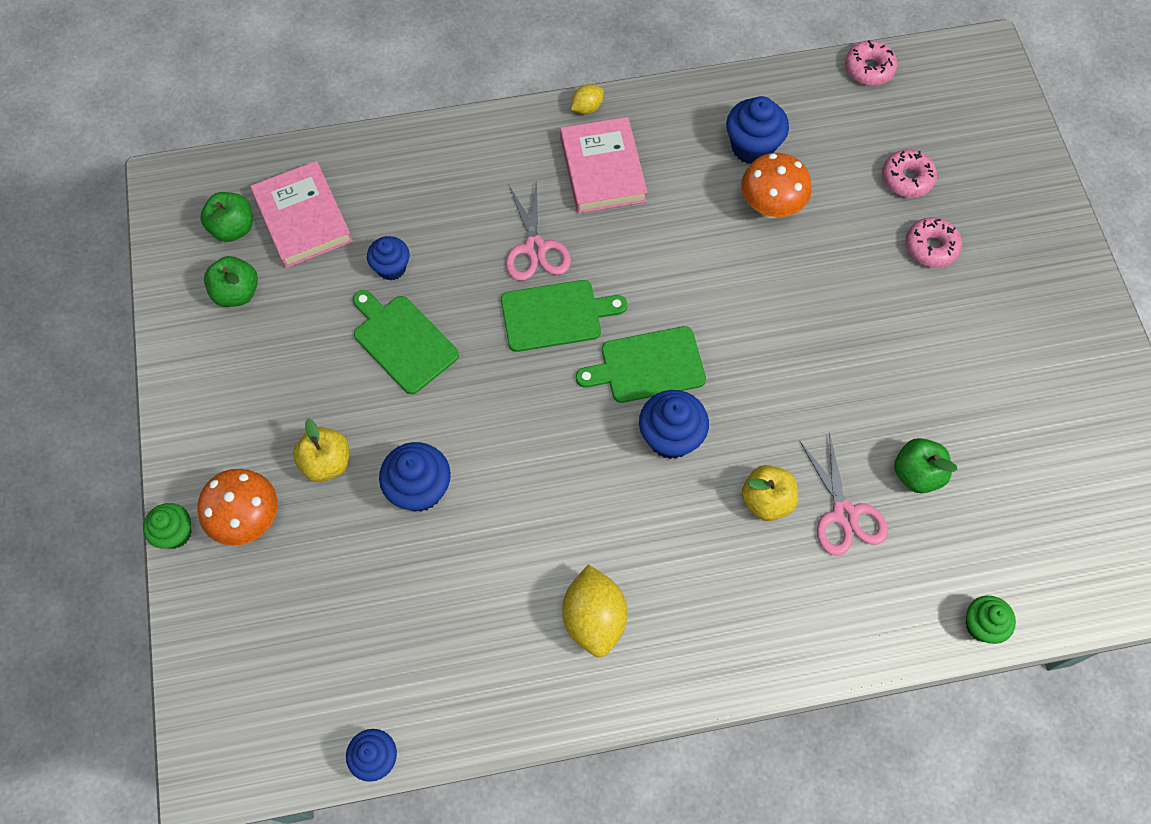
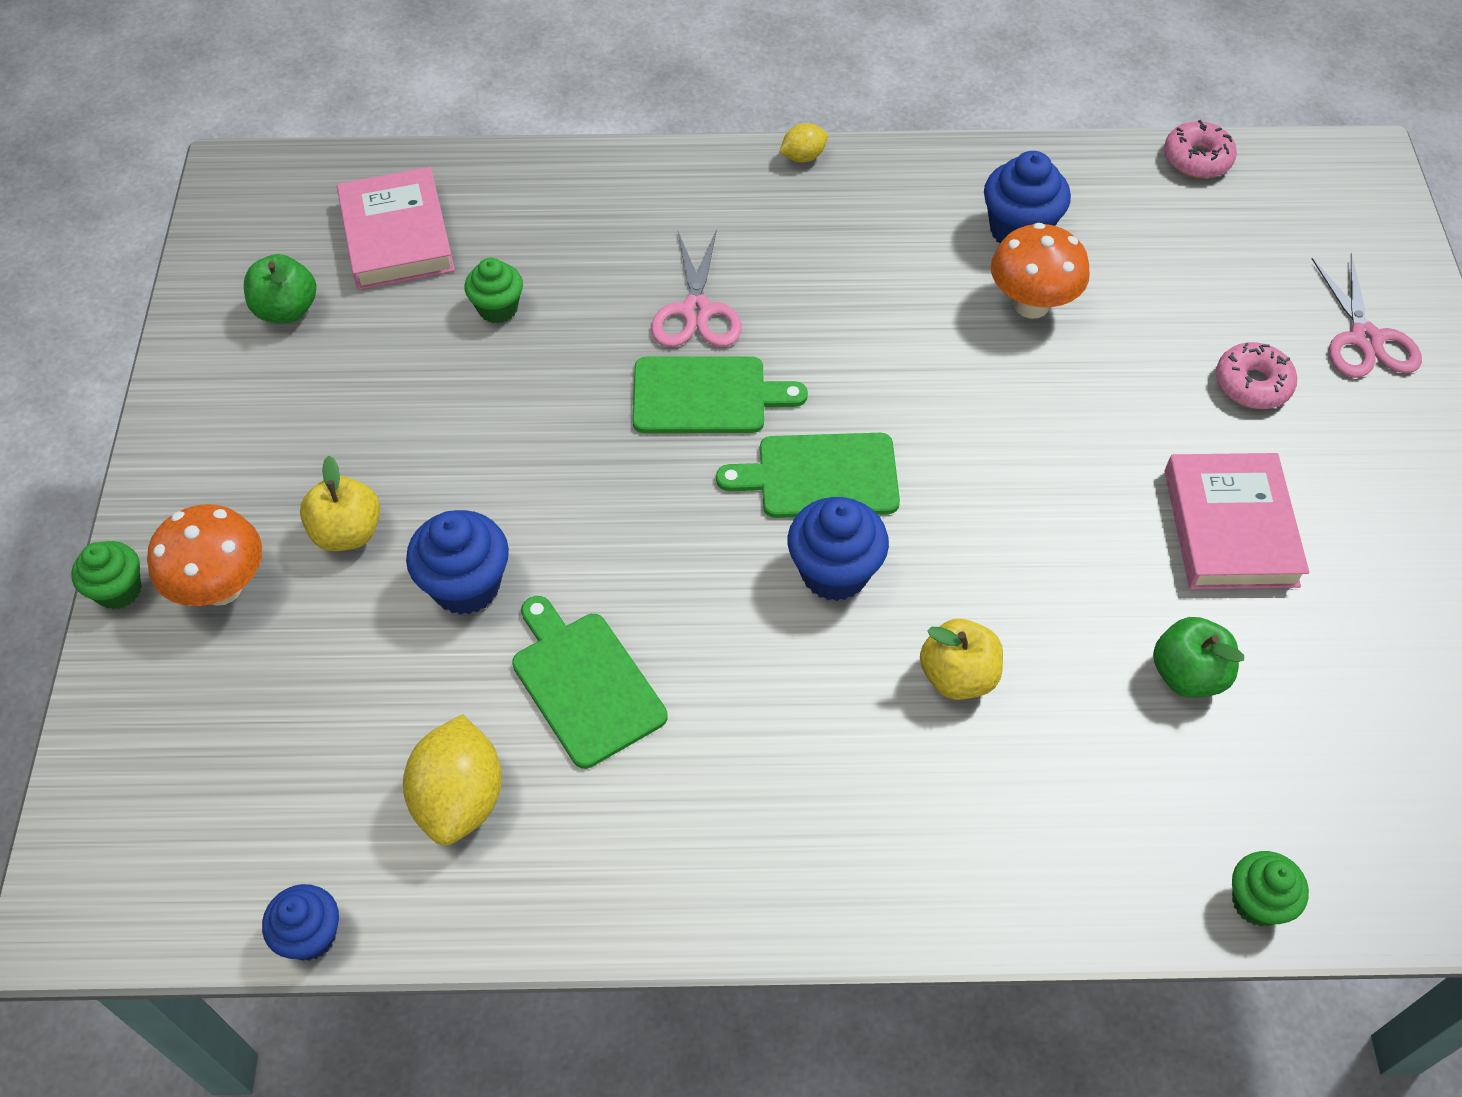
camera: 10 degrees right, 10 degrees down
(233, 228) = (304, 235): green apple -> none
(391, 268) = (498, 308): blue cupcake -> green cupcake
(402, 341) = (490, 398): green cutting board -> green cutting board (584, 684)
(594, 618) = (673, 796): yellow lemon -> yellow lemon (460, 799)
(602, 169) = (808, 231): pink book -> pink book (1230, 527)
(844, 514) = (1070, 713): pink scissors -> pink scissors (1365, 339)
(907, 179) = (1230, 296): pink donut -> none

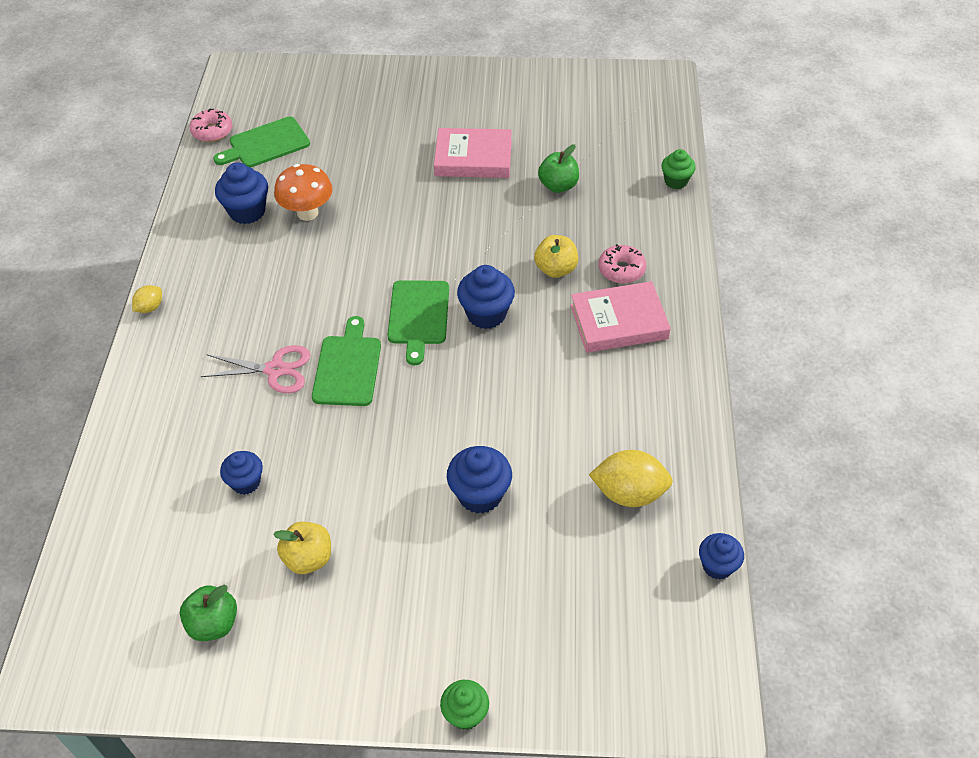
camera: 85 degrees left, 5 degrees down
(222, 588) = (469, 643): orange mushroom -> none
(347, 532) = (431, 566): yellow apple -> yellow apple (308, 558)
(397, 236) = (154, 551): pink book -> pink book (619, 322)
(498, 308) = (246, 482): green cupcake -> blue cupcake
(584, 684) = (554, 432): green cutting board -> green cutting board (266, 144)
(803, 157) = (150, 307): yellow lemon -> yellow lemon turned 60 degrees clockwise
(1252, 384) = (383, 136): pink donut -> pink donut (621, 270)
(1365, 339) = (361, 92): pink scissors -> none

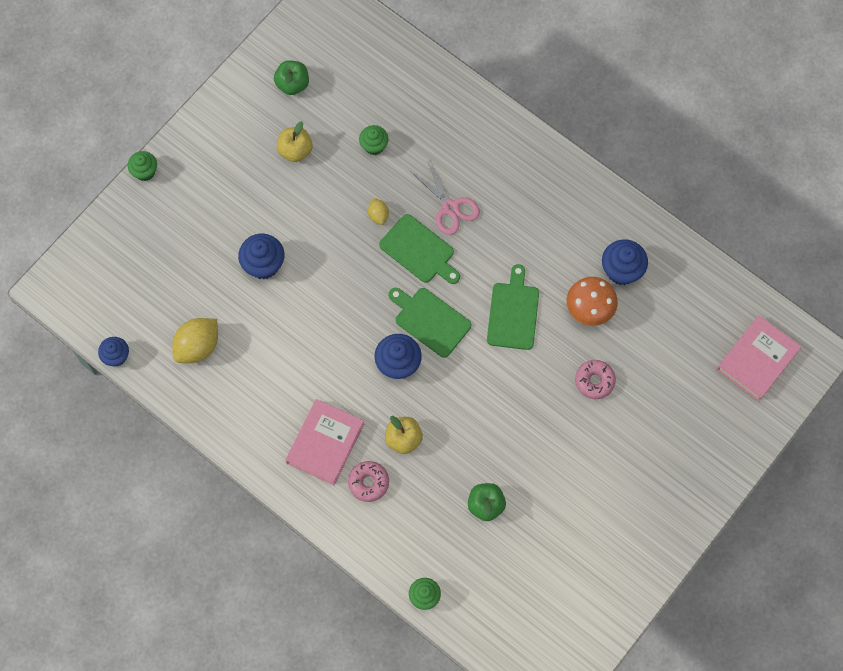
camera: 125 degrees right, 20 degrees up
(150, 307) = (566, 162): yellow lemon -> yellow lemon (378, 215)
(212, 131) = (739, 295): pink donut -> pink donut (594, 381)
(246, 482) = (374, 146): blue cupcake -> green cupcake
(266, 144) = (694, 325): green cutting board -> green cutting board (513, 313)
(275, 370) = (450, 208): pink scissors -> pink scissors turned 75 degrees counterclockwise
(473, 158) = (564, 465): pink book -> pink book (757, 360)

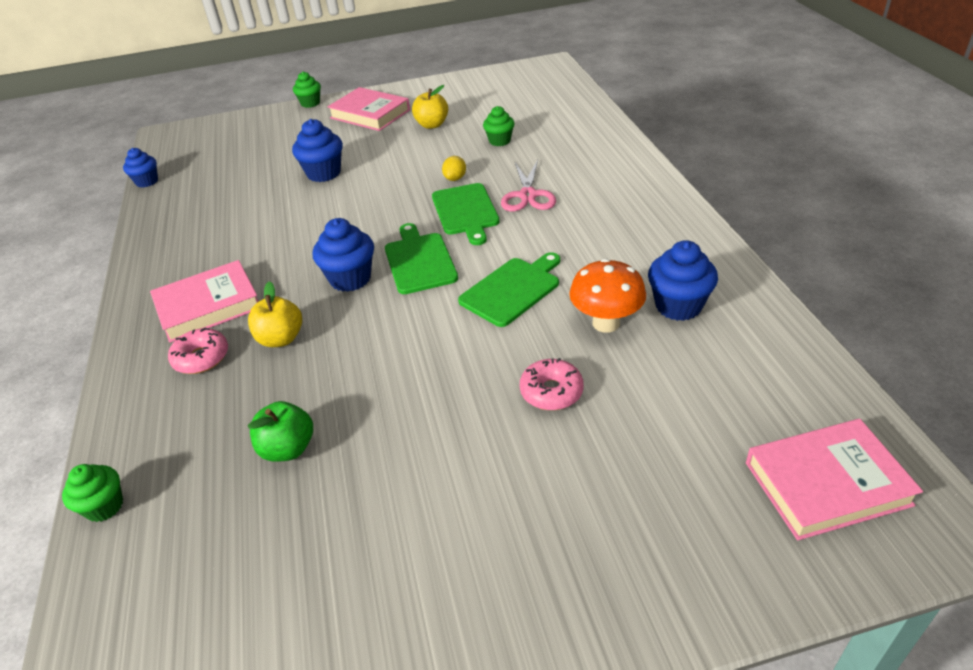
camera: 40 degrees right, 30 degrees down
(198, 346) = (208, 199): yellow lemon -> none
(222, 161) = (370, 114): none -> pink book
(292, 84) = (473, 95): green apple -> none

